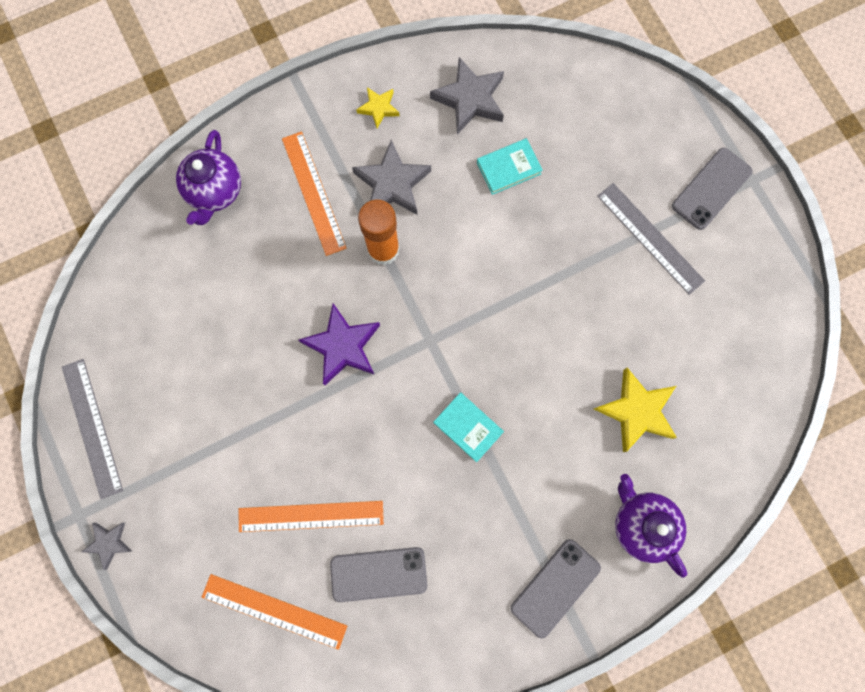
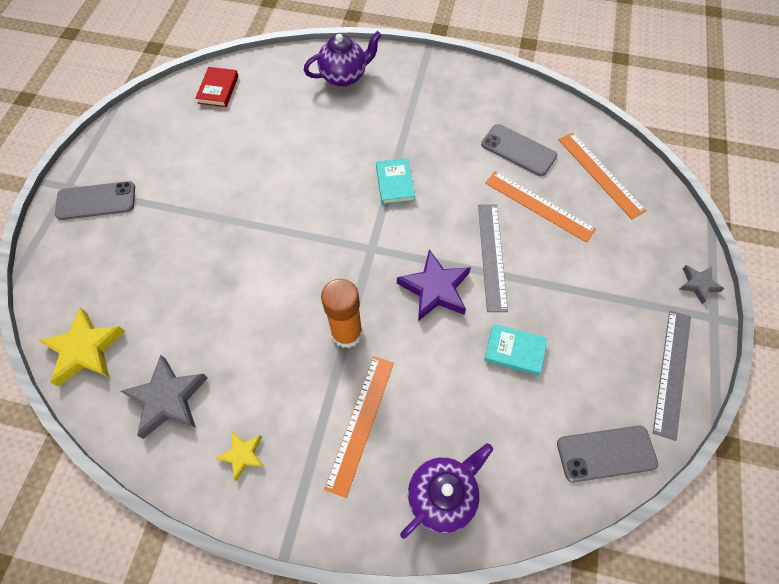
camera: 140 degrees left, 15 degrees down
(392, 184) = (294, 378): grey star -> none
(508, 168) = (200, 320): turquoise book -> turquoise book (514, 351)
(555, 587) = (420, 81): grey phone -> grey phone (606, 453)
(636, 411) = (287, 123): yellow star -> yellow star (85, 350)
(641, 524) = (344, 76): purple teapot -> purple teapot turned 120 degrees counterclockwise
(650, 238) = (167, 202): grey ruler -> grey ruler (491, 256)
(748, 393) = (218, 89): none -> red book

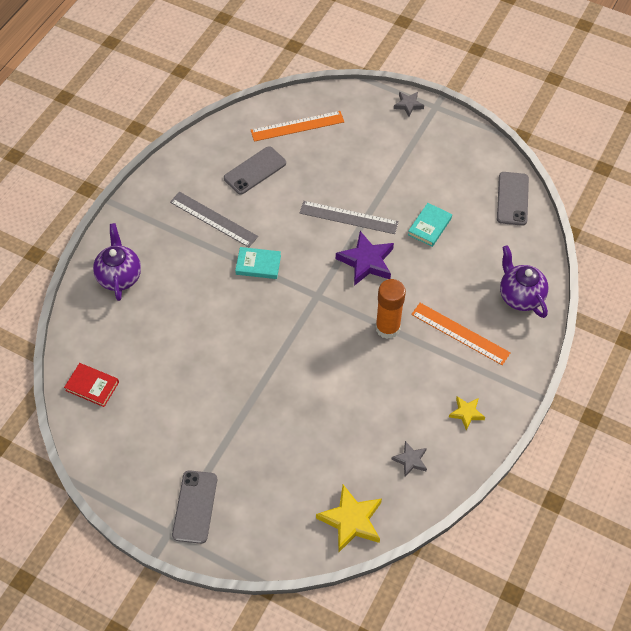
camera: 75 degrees left, 5 degrees down
(168, 398) = (410, 460): grey star -> grey star, size x0.56
(539, 206) = (313, 174): orange ruler -> none
(672, 372) = (467, 144): grey ruler -> grey ruler (213, 219)

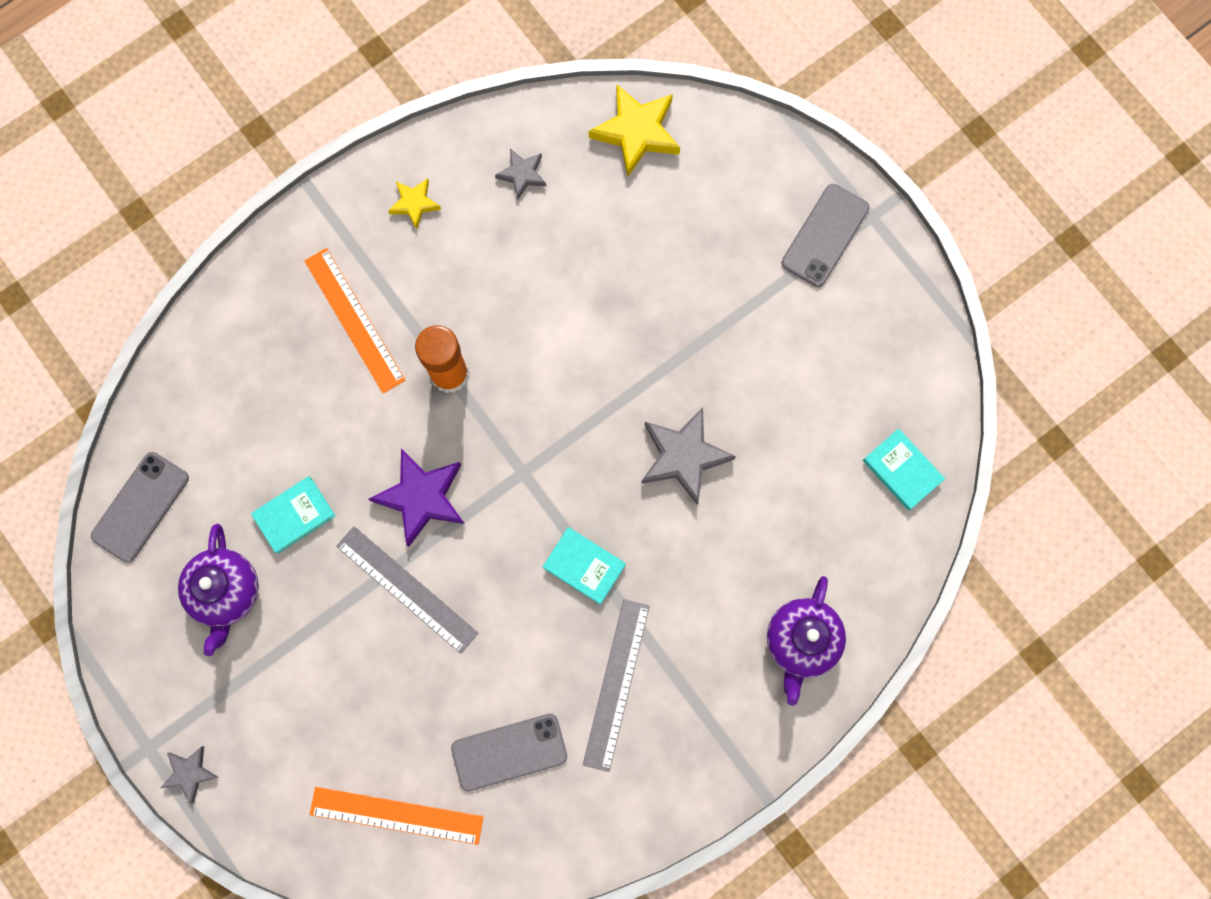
camera: 155 degrees left, 20 degrees up
(92, 386) = (902, 470): red book -> turquoise book
(213, 219) = (616, 684): grey ruler -> grey ruler turned 45 degrees clockwise
(228, 341) = (684, 456): none -> grey star
(520, 296) = (236, 339): purple teapot -> purple teapot (226, 592)

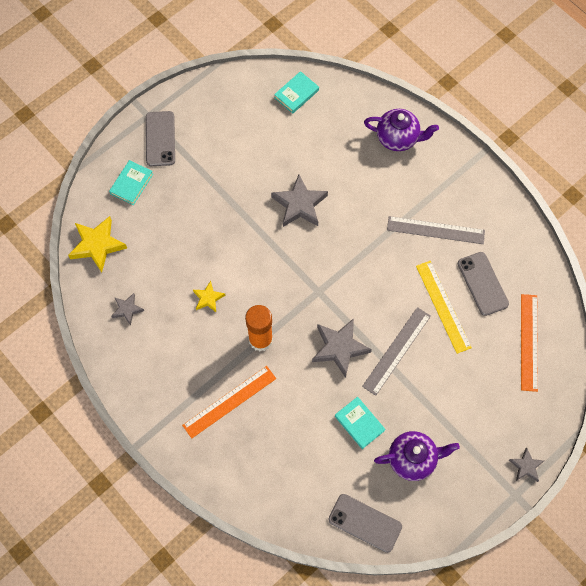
camera: 95 degrees left, 10 degrees down
(414, 203) = (149, 373): yellow star -> yellow star (208, 298)
(422, 497) = (339, 348): purple star -> grey star
(475, 677) = (443, 306): none -> yellow ruler
(584, 566) = (370, 252): turquoise book -> turquoise book (131, 184)
(825, 235) = (160, 139): grey phone -> grey phone turned 60 degrees clockwise

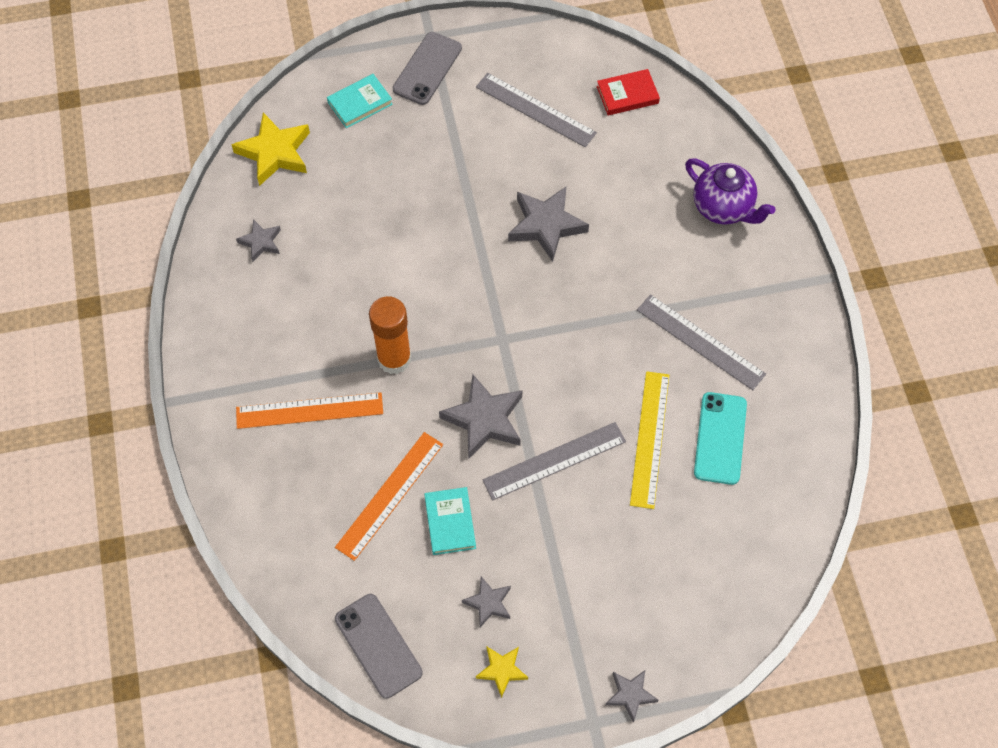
camera: 30 degrees right, 5 degrees down
(208, 298) = (363, 278): yellow star -> yellow star (502, 670)
(246, 132) = (535, 110): none -> grey ruler
(296, 94) = (627, 95): turquoise book -> red book
(412, 459) = (488, 603): purple teapot -> grey star
(482, 283) = (720, 438): grey phone -> turquoise phone
(528, 342) = (735, 542): orange ruler -> orange ruler (389, 495)

